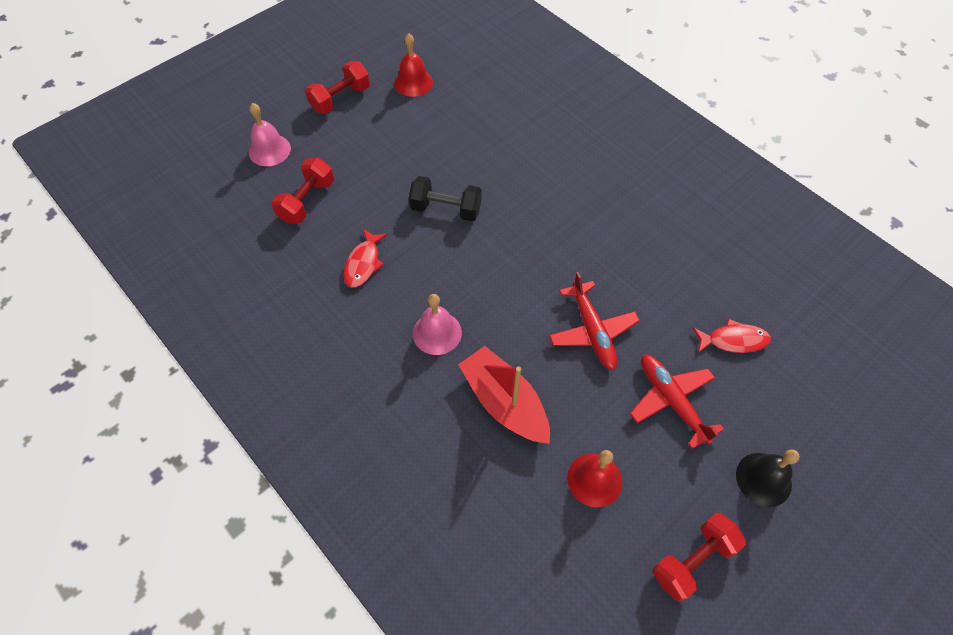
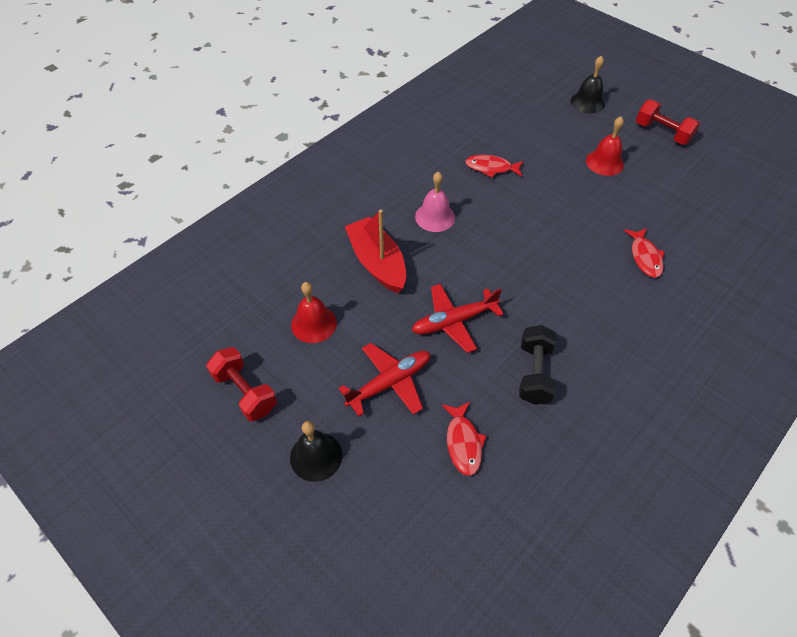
camera: 85 degrees right, 5 degrees down
(269, 150) = (587, 102): pink bell -> black bell
(307, 201) = (543, 129): red dumbbell -> none
(413, 82) = (706, 177): red bell -> red bell (604, 162)
(446, 209) = (561, 212): black dumbbell -> black dumbbell (534, 373)
(504, 403) = (377, 262): red boat -> red boat turned 75 degrees counterclockwise
(515, 155) = (645, 257): none -> red fish

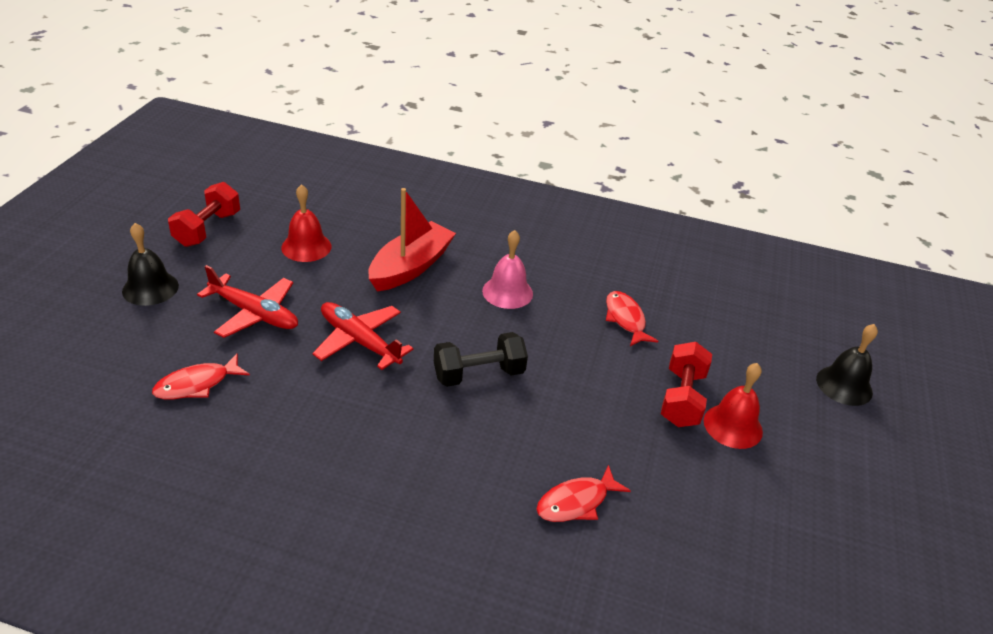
camera: 60 degrees right, 15 degrees down
(534, 373) = (315, 424): black dumbbell -> black dumbbell (478, 374)
(662, 133) = (862, 483): red dumbbell -> red dumbbell (682, 399)

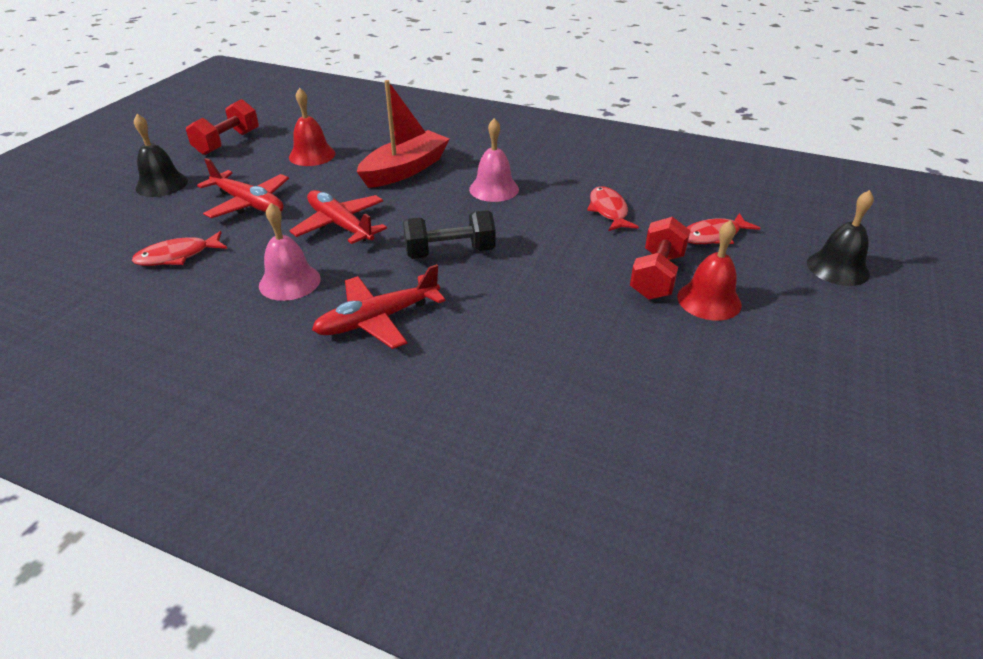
camera: 10 degrees right, 0 degrees up
(324, 414) = (289, 282): none -> pink bell
(425, 458) = (378, 319): none -> red plane
(576, 502) = (527, 362): red fish -> red fish (713, 236)

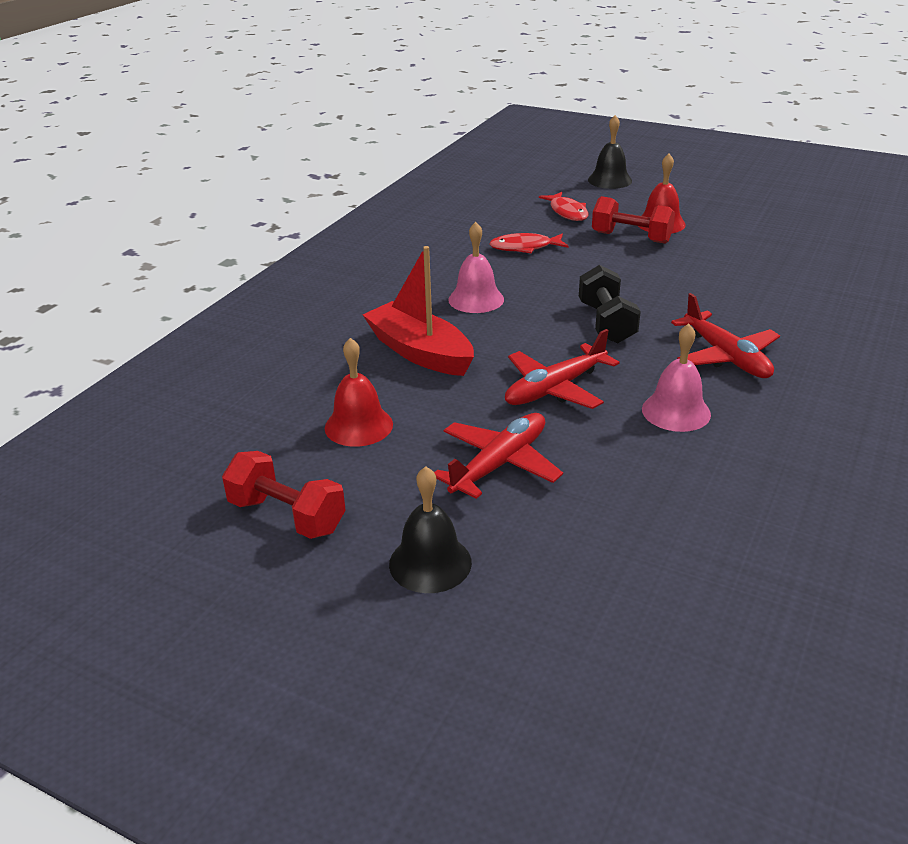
camera: 85 degrees left, 5 degrees down
(177, 256) = (636, 503): red fish -> none

